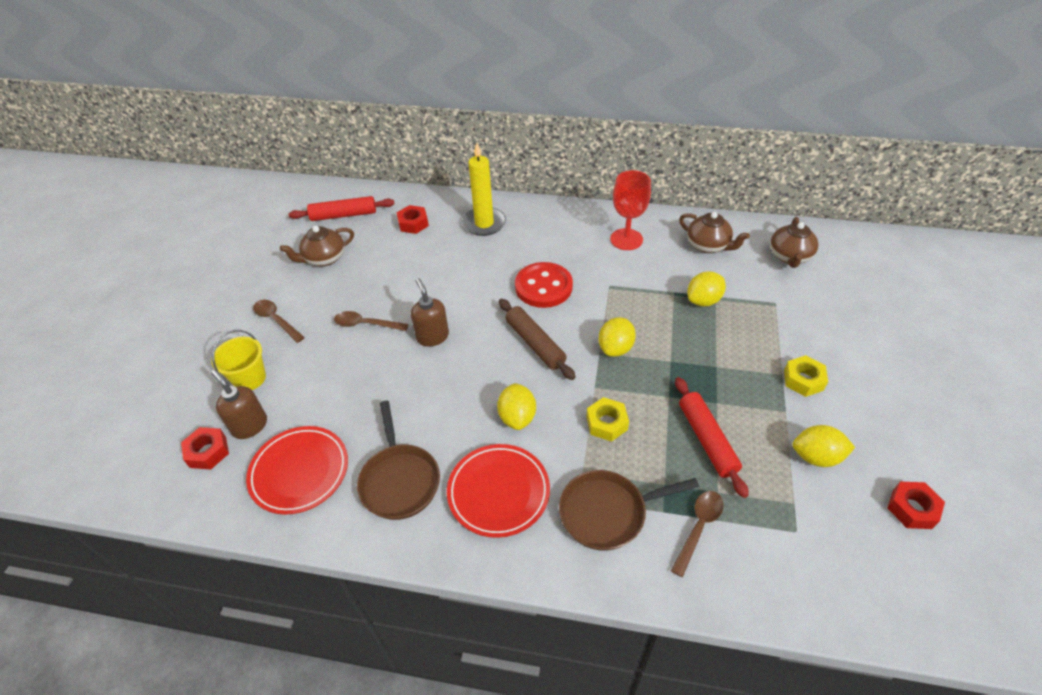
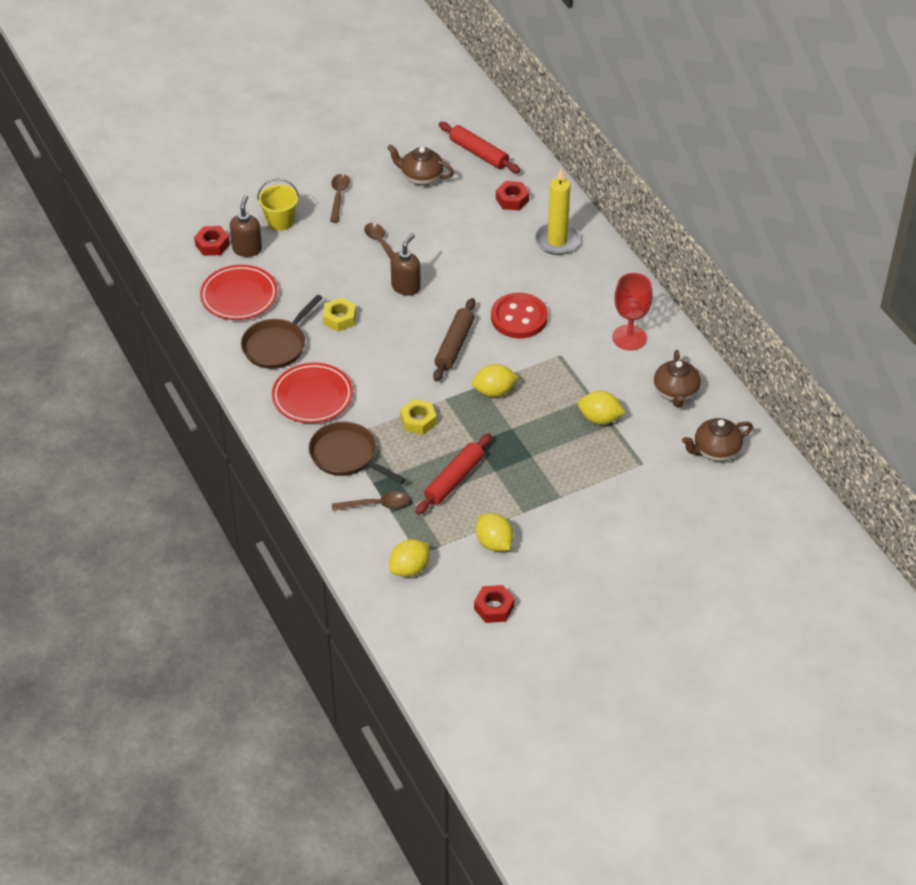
camera: 50 degrees right, 0 degrees up
(517, 417) = (379, 373): yellow lemon -> yellow lemon (409, 569)
(803, 380) = (566, 511): yellow nut -> yellow nut (339, 318)

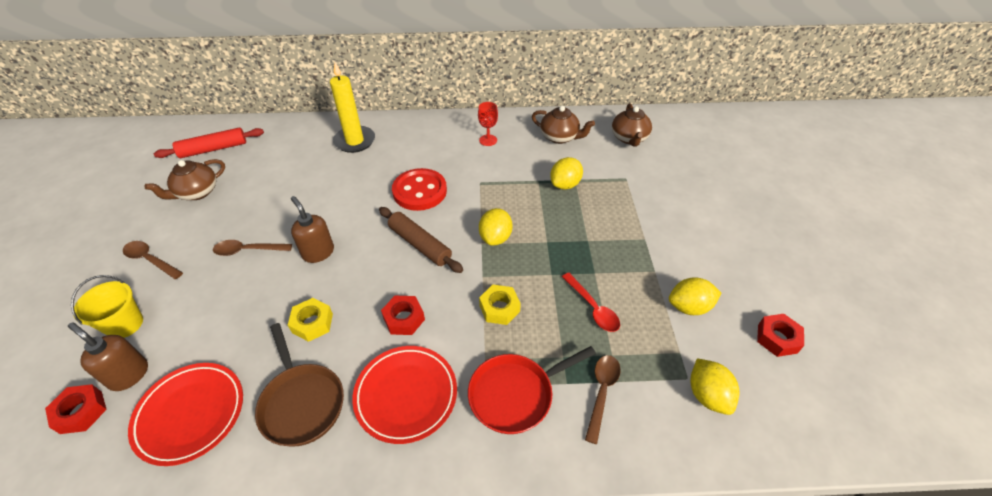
camera: 65 degrees left, 0 degrees up
(347, 456) = (516, 394): brown pan -> red pan
(454, 479) = (593, 308): red rolling pin -> red spoon
(512, 200) = (285, 149): red nut -> red nut (404, 319)
(629, 337) = (488, 140): red goblet -> red goblet, size x0.61

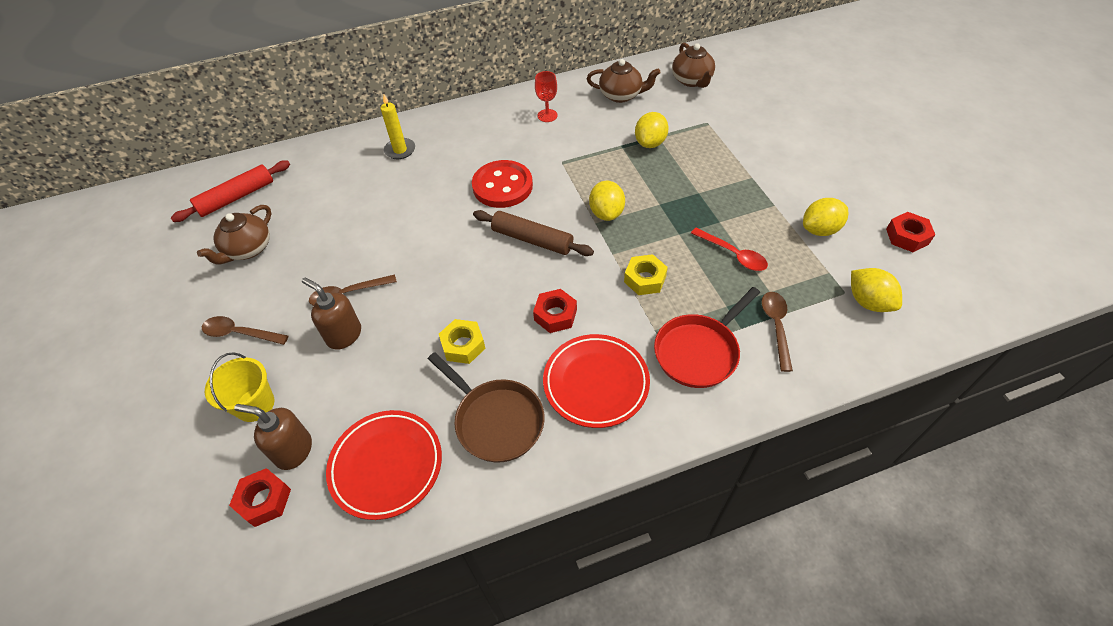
camera: 15 degrees left, 5 degrees up
(318, 252) = (428, 276): brown soap dispenser -> brown soap dispenser (344, 335)
(355, 141) = (400, 150): yellow candle -> yellow candle, size x0.65

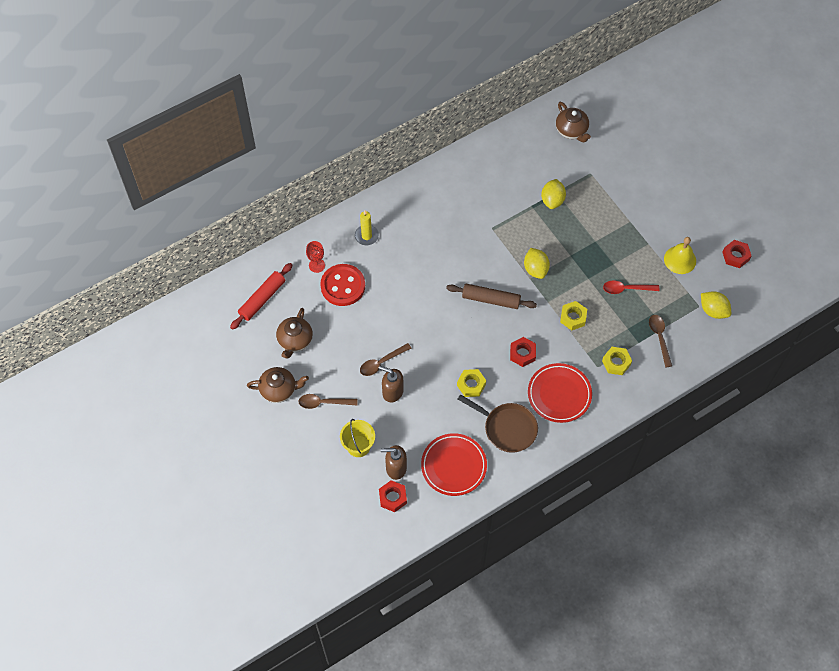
camera: 15 degrees left, 10 degrees up
(502, 186) = (455, 257): red button -> red button (343, 286)
(547, 115) = (468, 184): red goblet -> red goblet (317, 265)
(621, 95) = (520, 154): brown teapot -> brown teapot (279, 389)
(699, 351) = (616, 363): red pan -> yellow nut
(733, 254) = (626, 289): red spoon -> red spoon turned 150 degrees clockwise
(820, 229) = (680, 259): yellow lemon -> yellow bell

